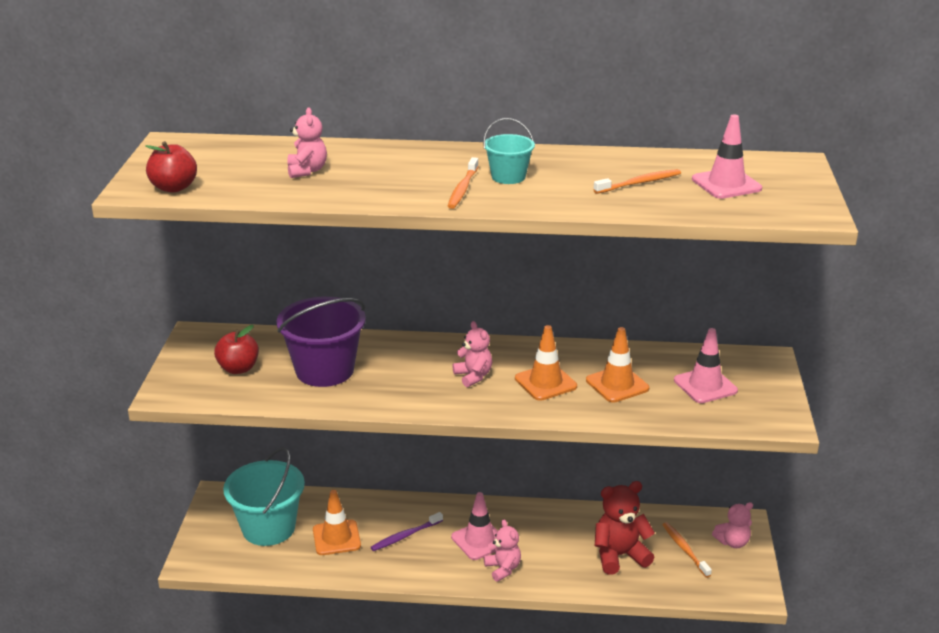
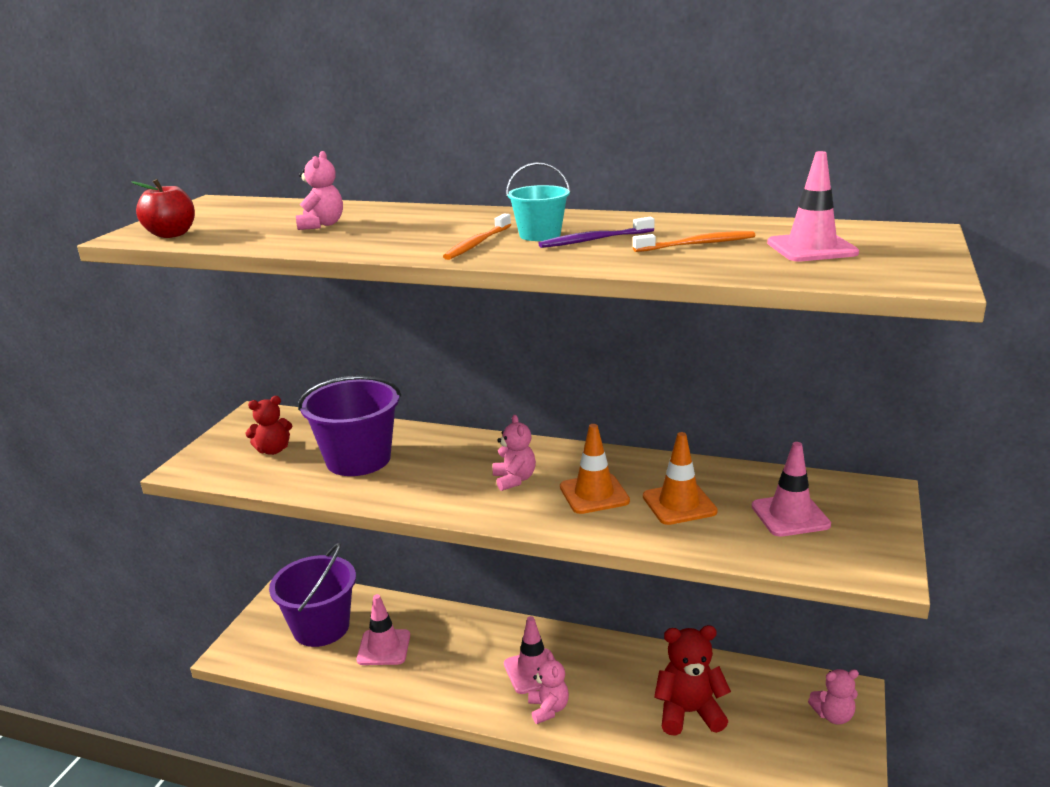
camera: 15 degrees right, 5 degrees down
(238, 368) = (273, 450): red apple -> red teddy bear
(268, 528) = (321, 627): turquoise bucket -> purple bucket
(336, 538) = (384, 647): orange traffic cone -> pink traffic cone
(405, 536) = (455, 655): purple toothbrush -> purple toothbrush (594, 240)
(684, 549) = (770, 716): orange toothbrush -> none

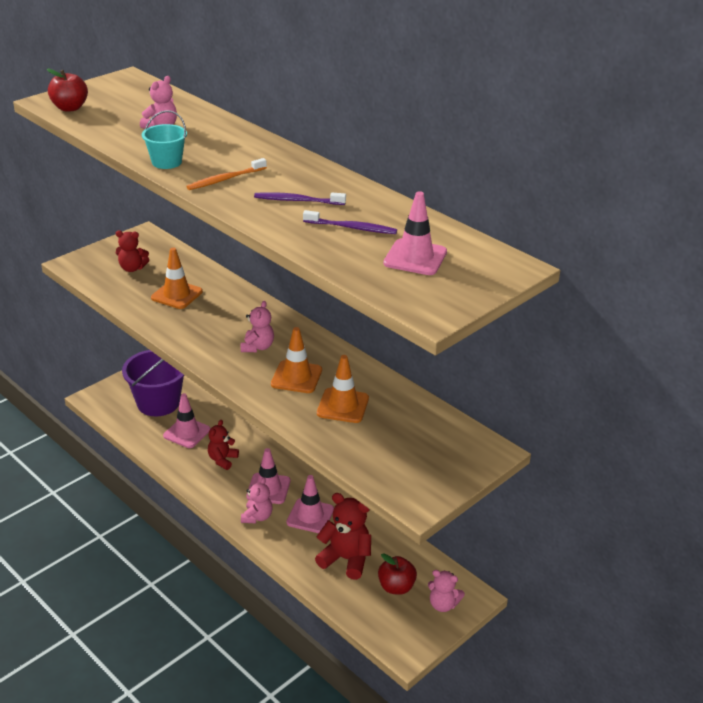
camera: 25 degrees right, 10 degrees up
(358, 459) = (177, 295): purple bucket -> orange traffic cone
(452, 661) = (222, 460): none -> red teddy bear
(540, 235) = (272, 184): turquoise bucket -> turquoise bucket (166, 162)
(697, 244) = (352, 228): orange toothbrush -> purple toothbrush
(769, 719) = (396, 587): none -> red apple
(790, 516) = (405, 443): pink traffic cone -> pink traffic cone (310, 516)

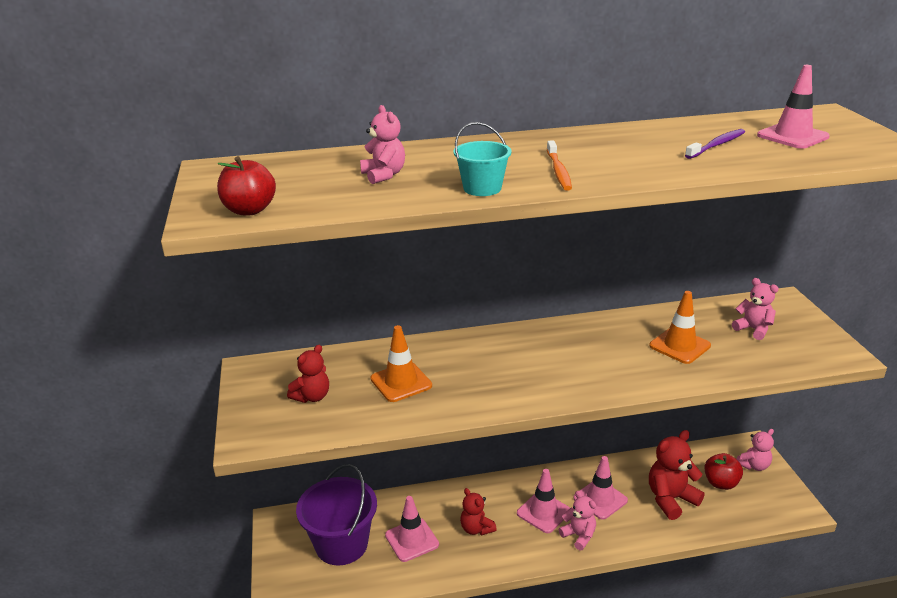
camera: 55 degrees left, 5 degrees down
(257, 347) = (547, 362): pink teddy bear -> pink teddy bear (753, 329)
(296, 377) = (616, 356): orange traffic cone -> none
(297, 200) = (639, 153): purple toothbrush -> none

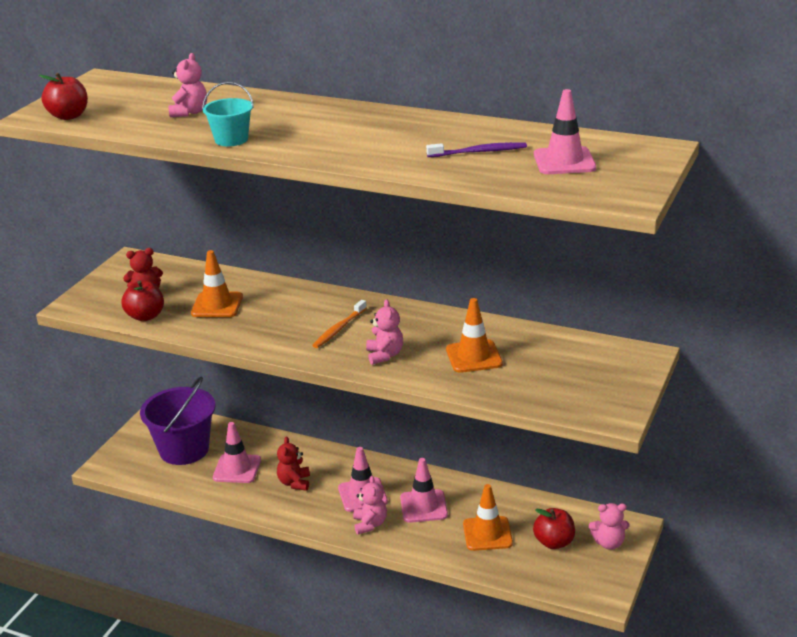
camera: 35 degrees right, 0 degrees up
(344, 420) = (145, 316): none -> red apple
(558, 171) = (309, 141): orange toothbrush -> orange toothbrush (339, 329)
(670, 499) = (487, 534): red teddy bear -> orange traffic cone
(753, 329) = (565, 368): pink teddy bear -> pink teddy bear (384, 355)

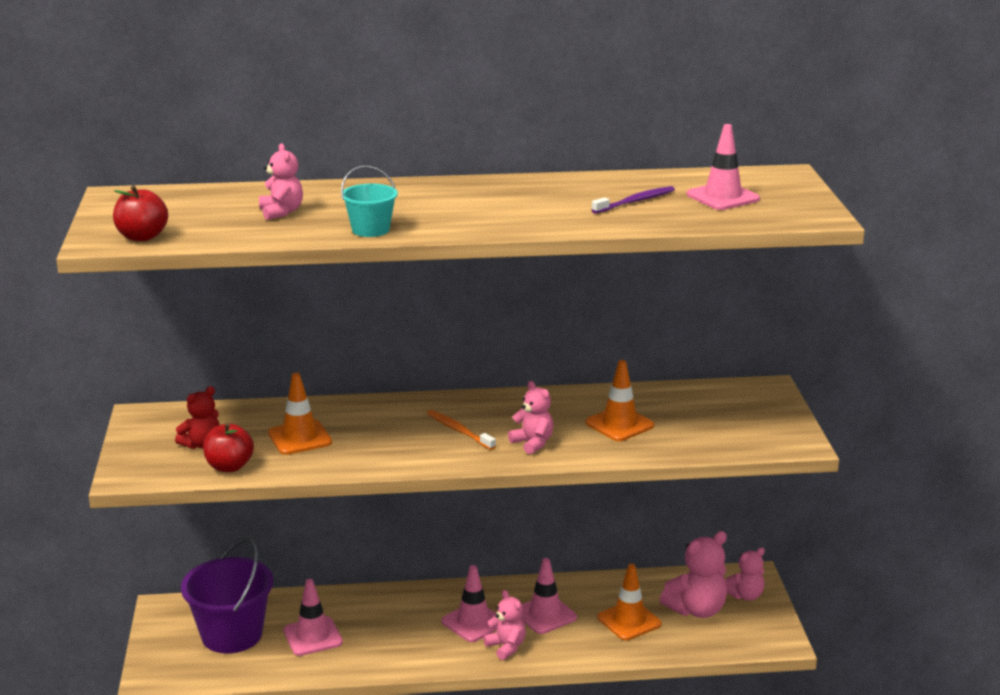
camera: 30 degrees left, 5 degrees down
(294, 483) = (390, 632): red teddy bear -> none
(339, 329) = (459, 430): orange toothbrush -> orange toothbrush turned 135 degrees clockwise
(554, 542) = (696, 610): red apple -> pink teddy bear

